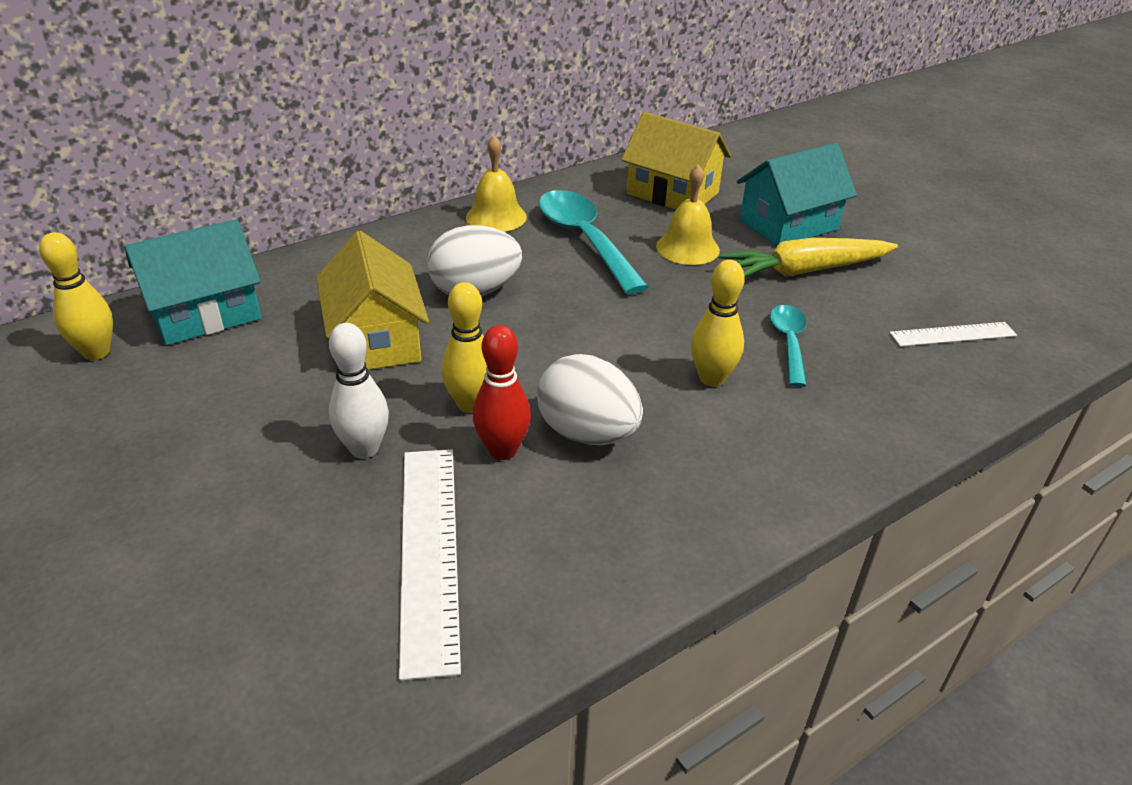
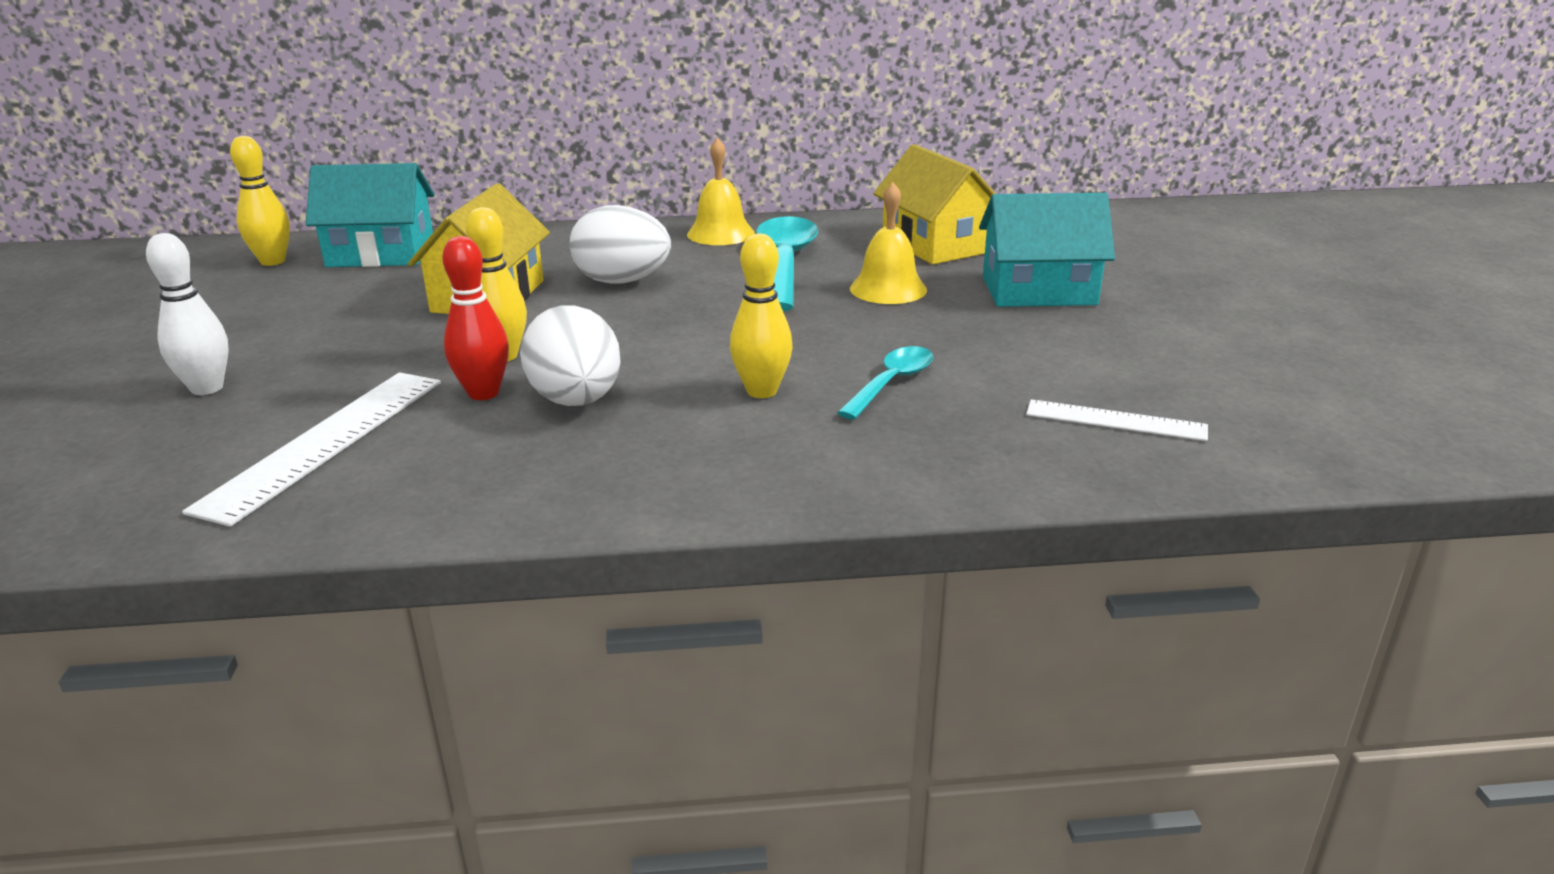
camera: 30 degrees right, 10 degrees down
(364, 449) = (374, 364): white bowling pin -> white bowling pin (207, 388)
(804, 271) = (1000, 331): yellow carrot -> none

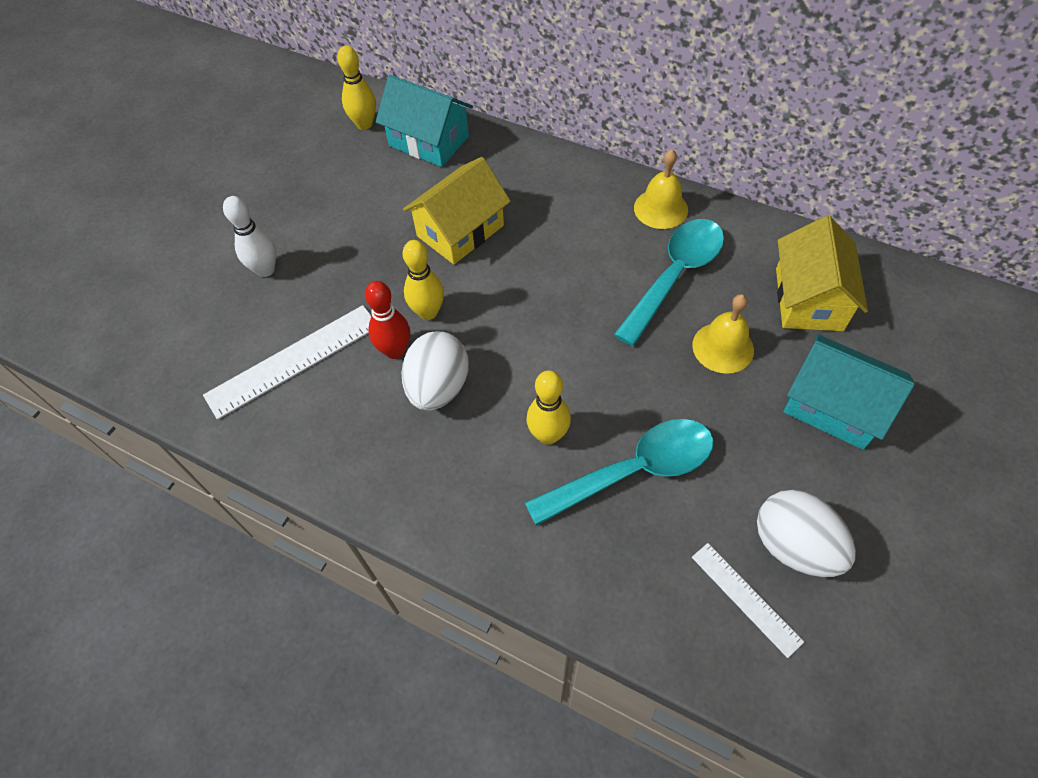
camera: 35 degrees right, 30 degrees up
(622, 281) = (551, 249): white egg -> white egg (794, 546)
(891, 383) = (634, 471): turquoise spoon -> turquoise spoon, size x1.76

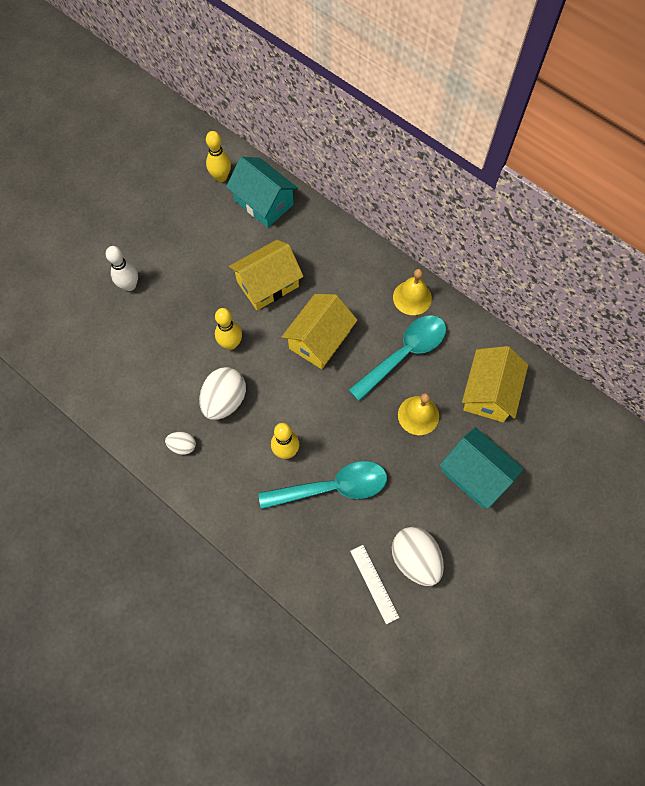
camera: 10 degrees right, 10 degrees up
(293, 360) = (136, 359): white ruler -> none
(390, 462) = (183, 446): none -> white egg
(395, 351) = (203, 367): red bowling pin -> none
(552, 282) = (319, 339): none -> yellow house

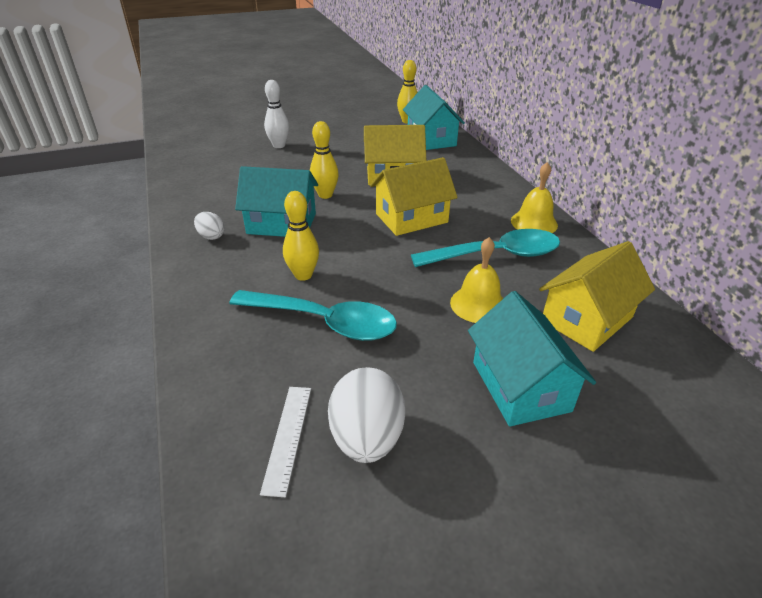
camera: 30 degrees right, 30 degrees down
(224, 400) = (282, 223): white egg -> turquoise house

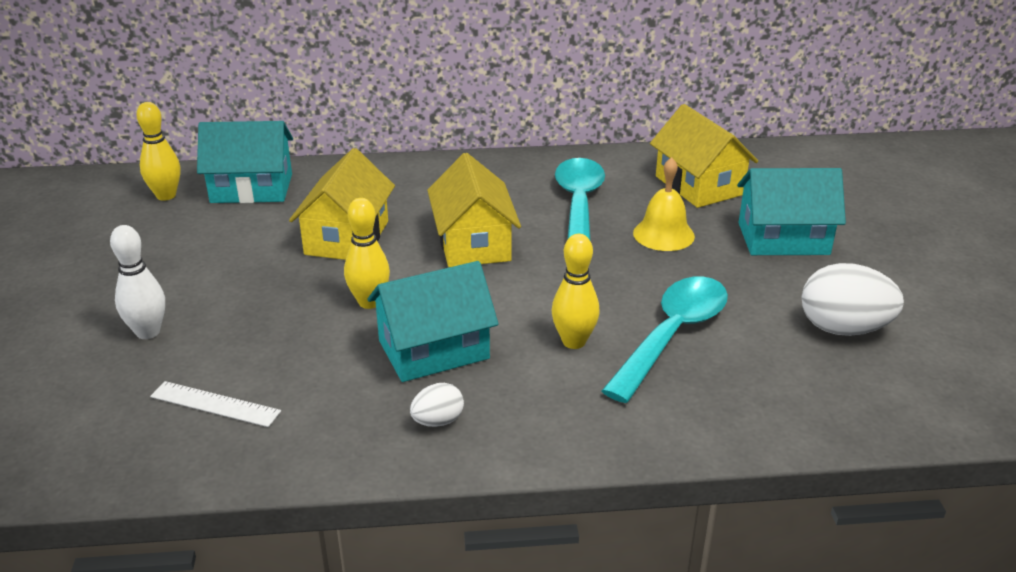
camera: 75 degrees left, 5 degrees down
(282, 223) = (433, 349): turquoise house -> turquoise house turned 45 degrees clockwise
(288, 437) = (844, 375): white ruler -> white ruler (215, 404)
(534, 223) = (523, 169): yellow bell -> none

